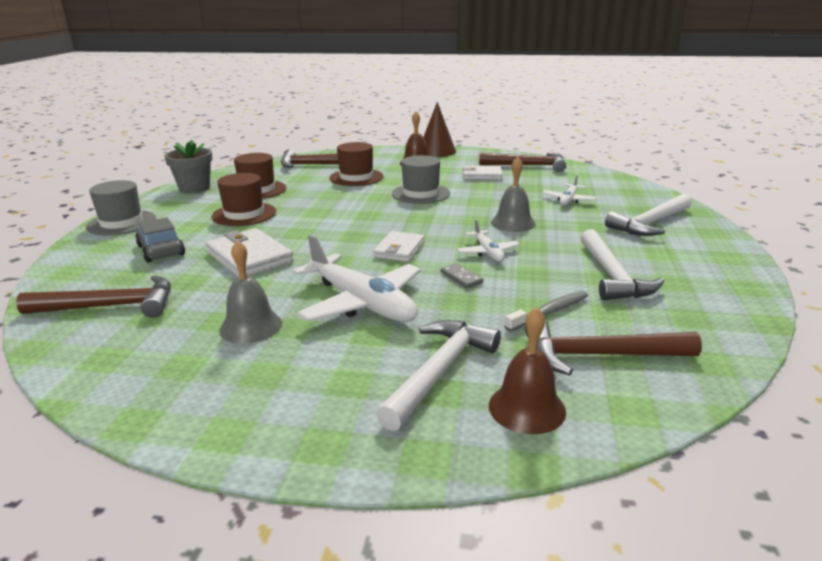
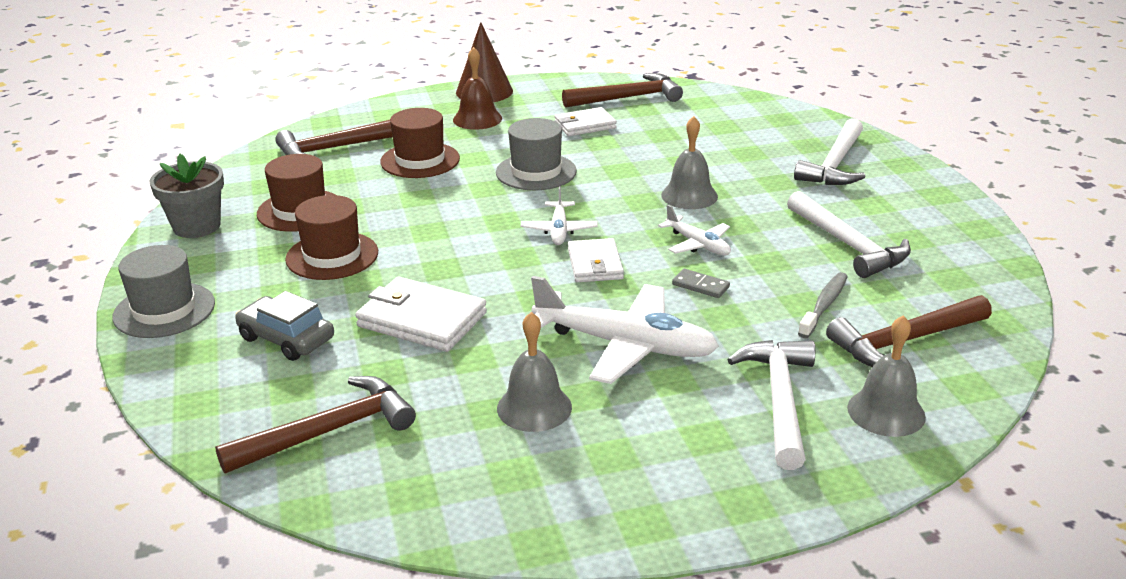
camera: 25 degrees left, 5 degrees up
(527, 408) = (886, 412): brown bell -> grey bell
(568, 200) = (722, 146): white plane -> white plane (559, 230)

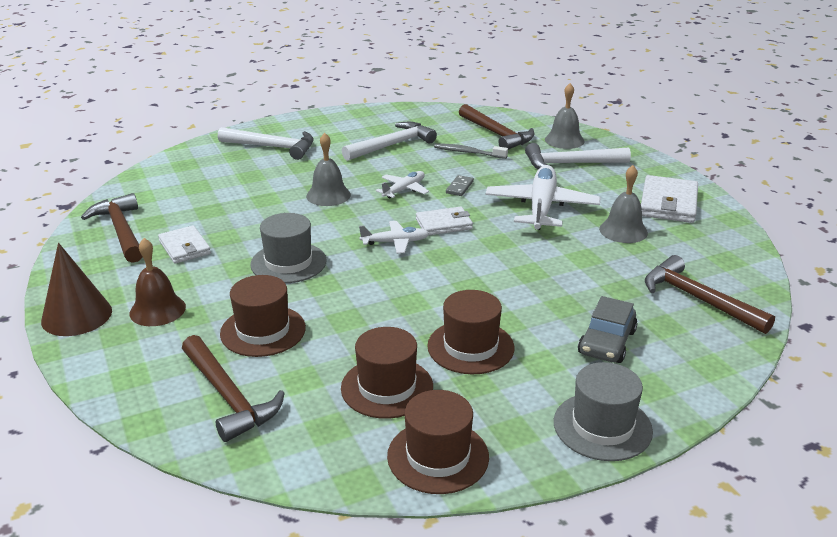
camera: 100 degrees left, 0 degrees up
(197, 226) = (438, 456): grey flower pot -> brown hat
(421, 320) = (549, 284): white wallet -> white wallet (668, 203)

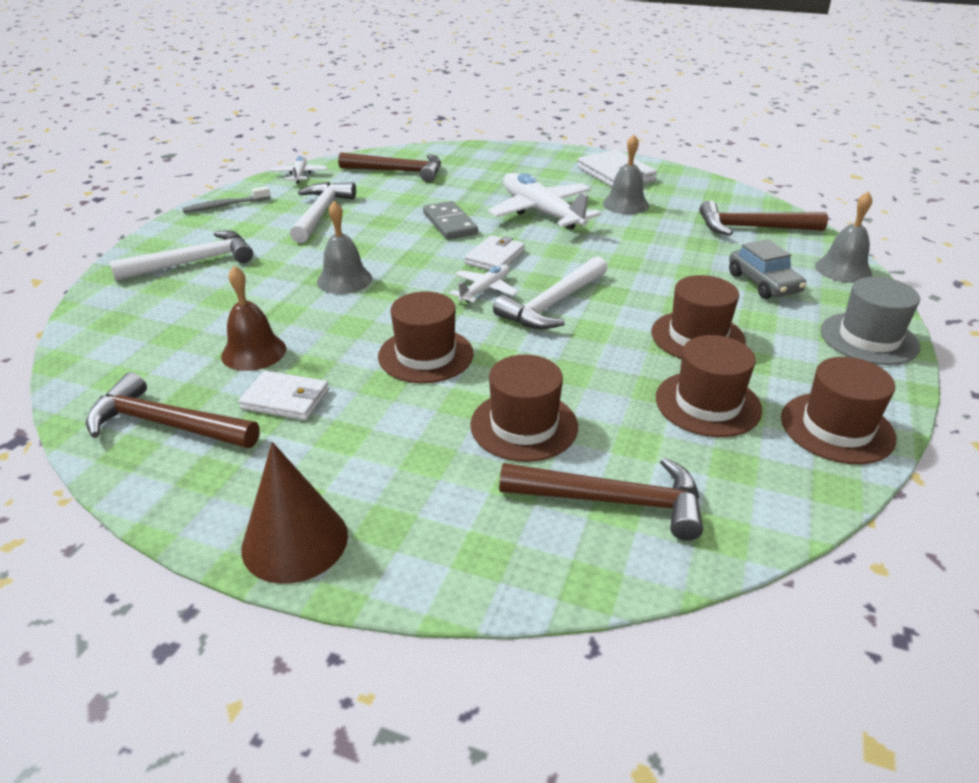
camera: 45 degrees left, 5 degrees up
(157, 310) = (381, 474): brown bell -> brown bell (254, 352)
(288, 263) = (426, 355): grey hat -> brown hat
(404, 190) = (406, 245): white plane -> white plane (300, 175)
(459, 187) = (450, 223): grey domino -> grey domino, size x1.74
(468, 152) = (402, 194): grey toothbrush -> grey toothbrush (225, 206)
(564, 140) = (460, 157): grey bell -> grey bell (843, 269)
(570, 164) = (499, 173): white hammer -> white hammer (553, 304)

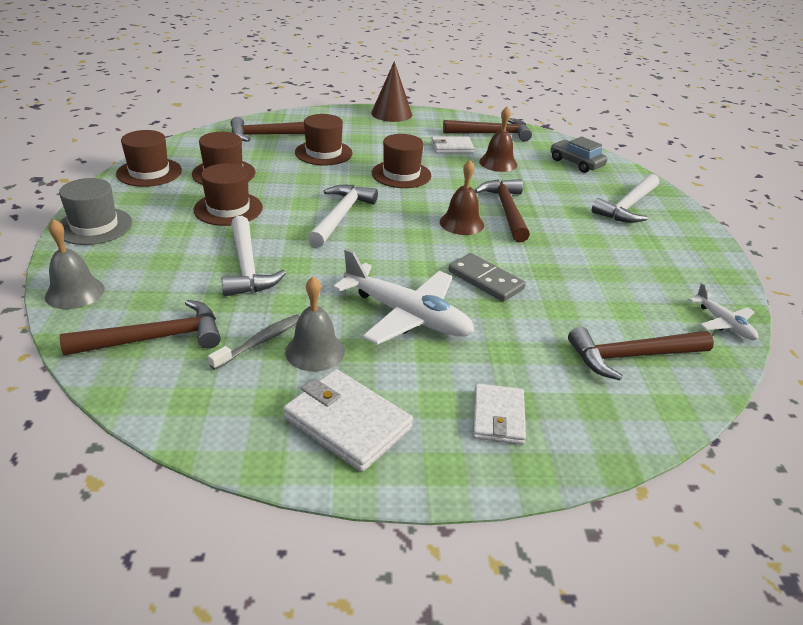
camera: 155 degrees right, 0 degrees up
(225, 206) = (708, 262): grey toothbrush -> grey toothbrush (260, 342)
(320, 213) = (615, 269): white hammer -> white hammer (247, 266)
(344, 280) = (506, 210): grey bell -> brown hammer
(415, 274) = (461, 223): none -> brown bell
(485, 290) = (398, 219): white plane -> none
(495, 257) = (413, 249): white wallet -> white wallet (498, 417)
(763, 283) = (164, 262): grey car -> grey car (576, 163)

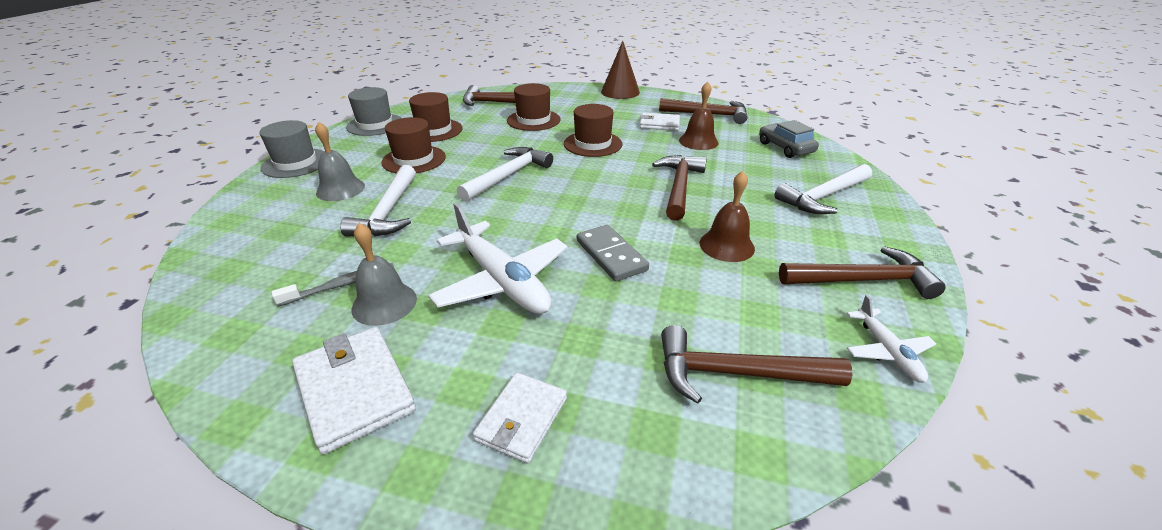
camera: 20 degrees right, 0 degrees up
(75, 292) = (231, 216): grey bell -> grey bell (340, 189)
(149, 172) = (375, 125): brown hat -> grey hat
(155, 338) = (256, 267): brown hammer -> brown hammer (862, 280)
(461, 223) = (623, 194): brown bell -> brown bell (726, 245)

